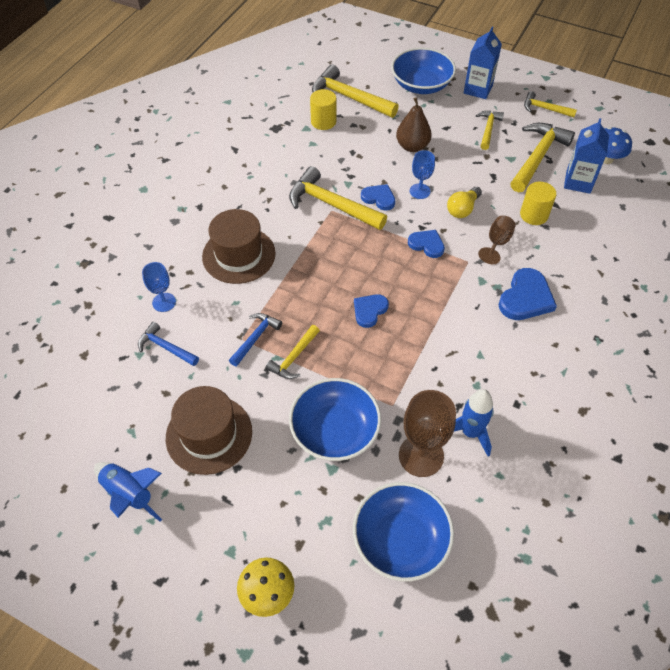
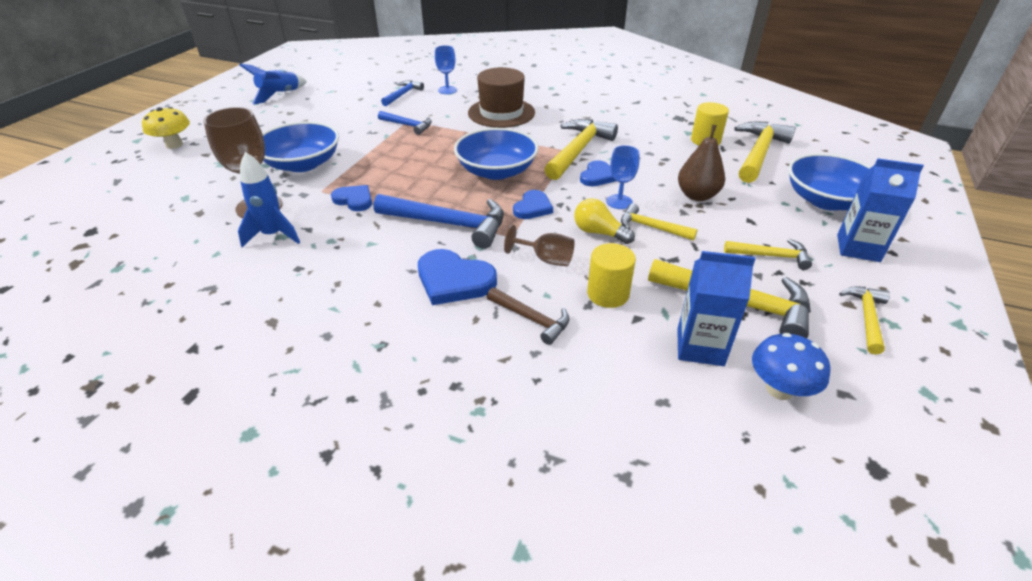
camera: 85 degrees right, 15 degrees down
(209, 434) = (318, 115): brown hat -> none
(294, 357) = (384, 142): yellow hammer -> yellow hammer (651, 227)
(369, 311) = (436, 176): blue heart -> blue heart (354, 200)
(400, 540) = (181, 198): blue bowl -> blue bowl (496, 171)
(451, 301) = (449, 224): none -> blue hammer
(563, 256) = (532, 319): none -> brown hammer

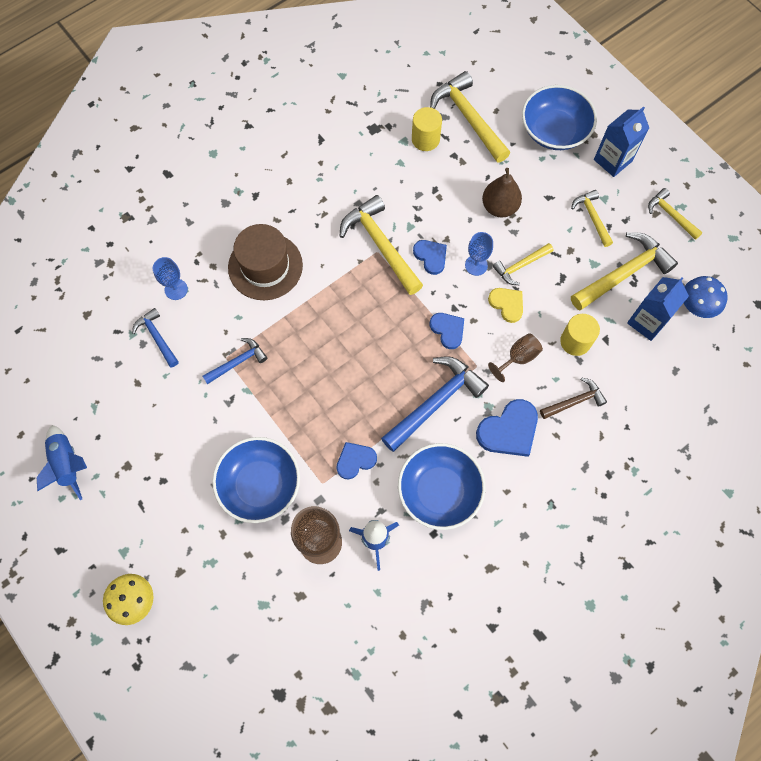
camera: 60 degrees left, 30 degrees up
(496, 171) = (375, 327): blue bowl -> blue bowl (439, 491)
(599, 233) = (507, 304): yellow light bulb -> yellow heart
(771, 256) = (592, 217): yellow hammer -> yellow hammer turned 60 degrees counterclockwise

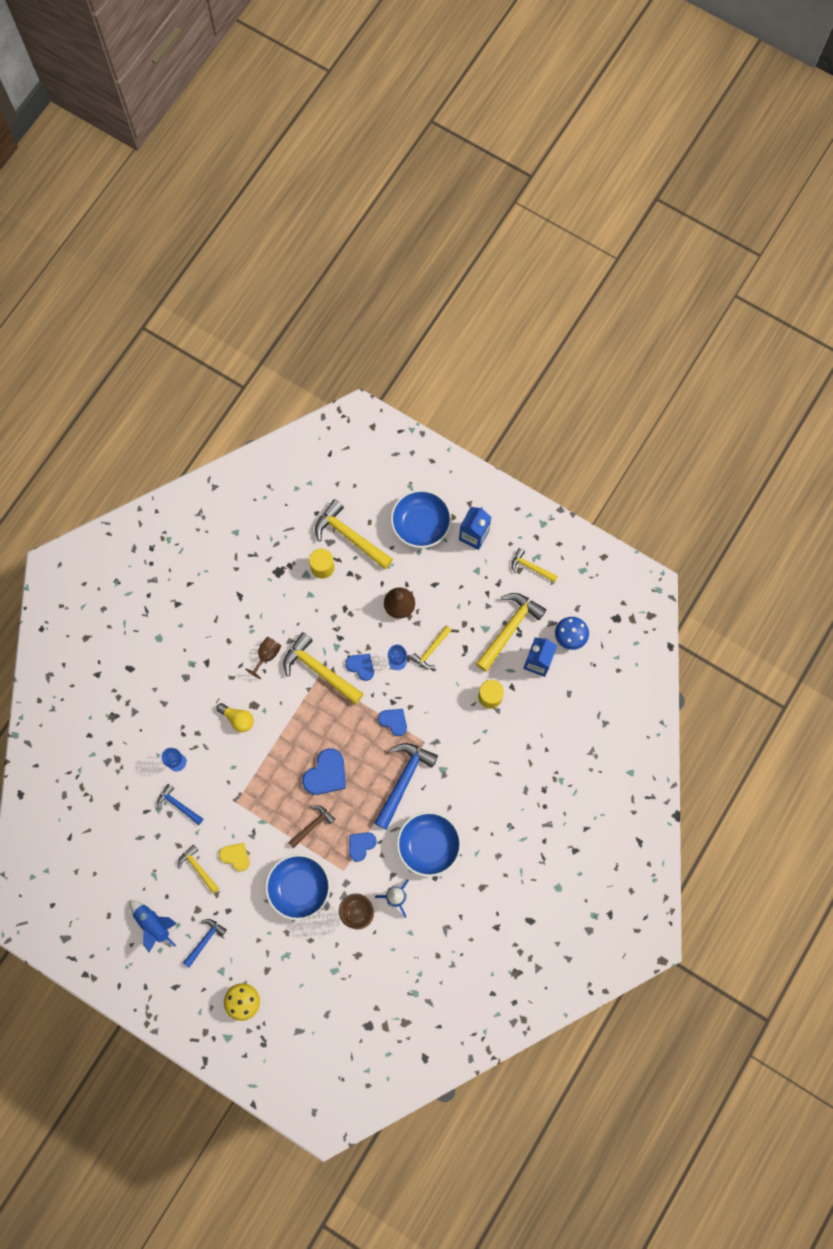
camera: 20 degrees left, 5 degrees up
(238, 362) = (247, 802): blue hammer -> blue hammer (205, 940)
(265, 266) = (238, 719): brown hat -> yellow light bulb
(507, 304) = (431, 685): yellow heart -> yellow heart (235, 856)
(509, 430) = (463, 783): blue heart -> blue heart (326, 774)
(518, 358) = (452, 724): brown goblet -> brown goblet (267, 655)
(574, 401) = (503, 743): brown hammer -> brown hammer (312, 825)
(592, 217) = (472, 590): yellow hammer -> yellow hammer (198, 868)

